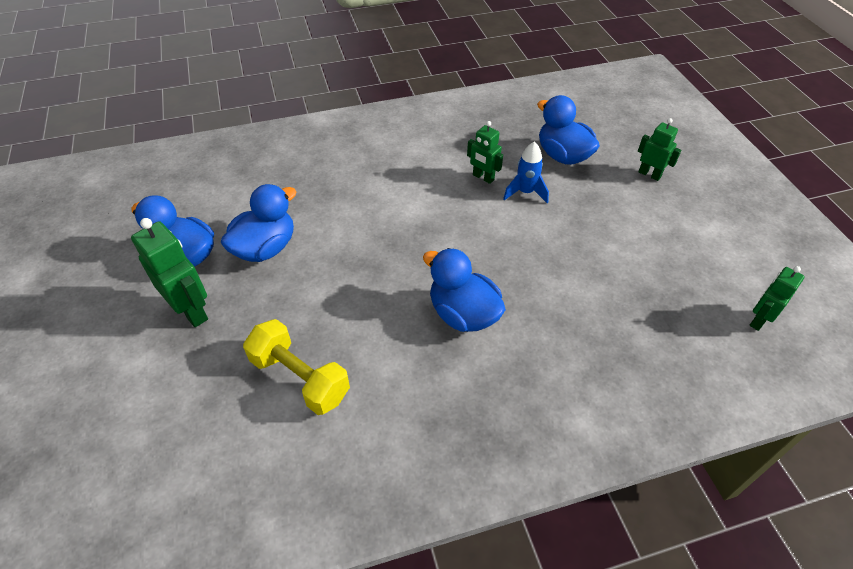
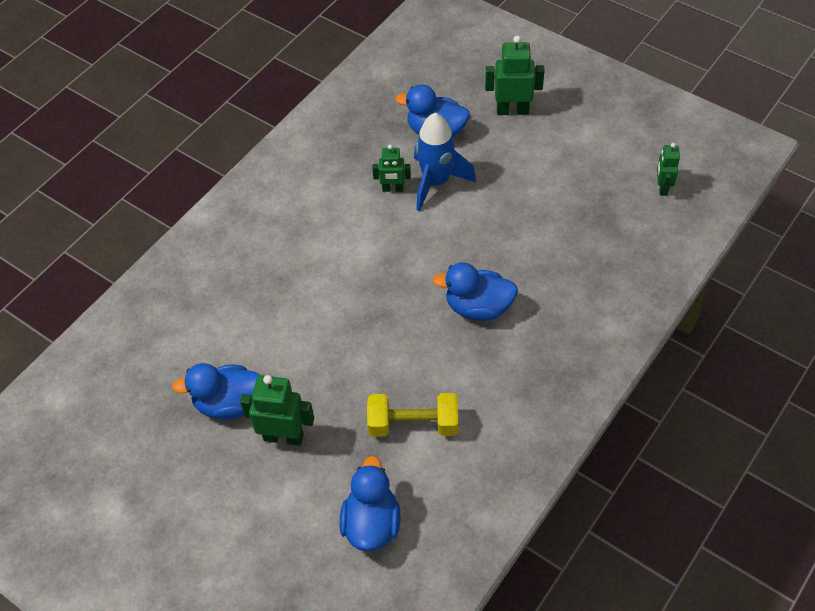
camera: 35 degrees left, 5 degrees up
(265, 248) = (285, 355): blue duck -> blue duck (371, 524)
(525, 192) = (436, 182): blue rocket -> blue rocket, size x1.69
(649, 174) = (512, 110): green robot -> green robot, size x1.59

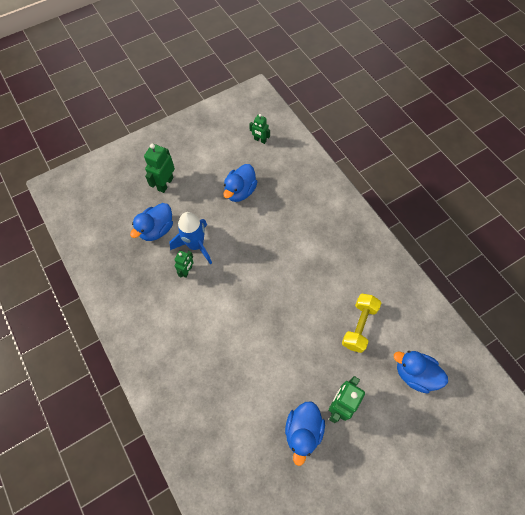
camera: 70 degrees left, 10 degrees up
(478, 307) = (295, 260): blue duck -> blue duck (240, 191)

